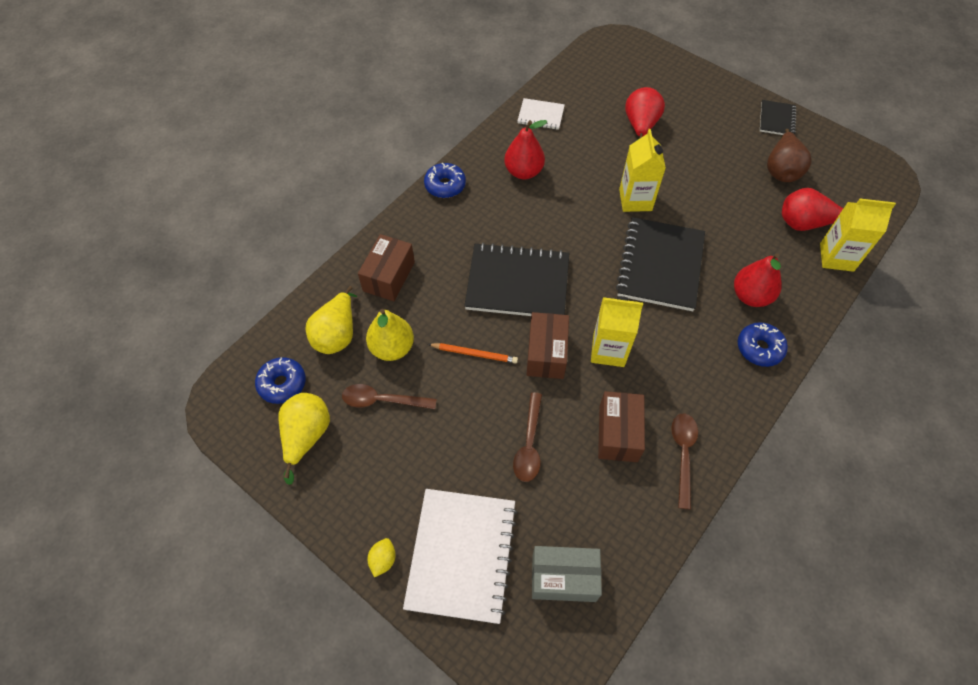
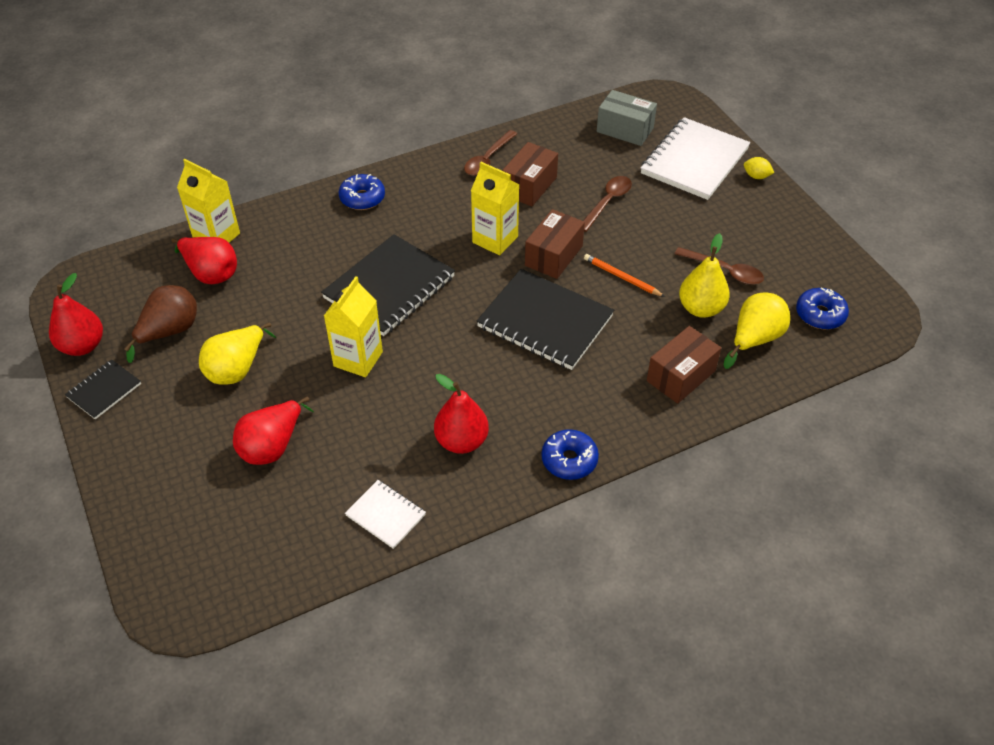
camera: 155 degrees left, 10 degrees down
(306, 436) = (803, 268): yellow pear -> yellow pear (237, 369)
(383, 560) = (756, 176): yellow lemon -> yellow lemon turned 75 degrees clockwise
(750, 296) = (329, 235): red pear -> red pear (83, 346)

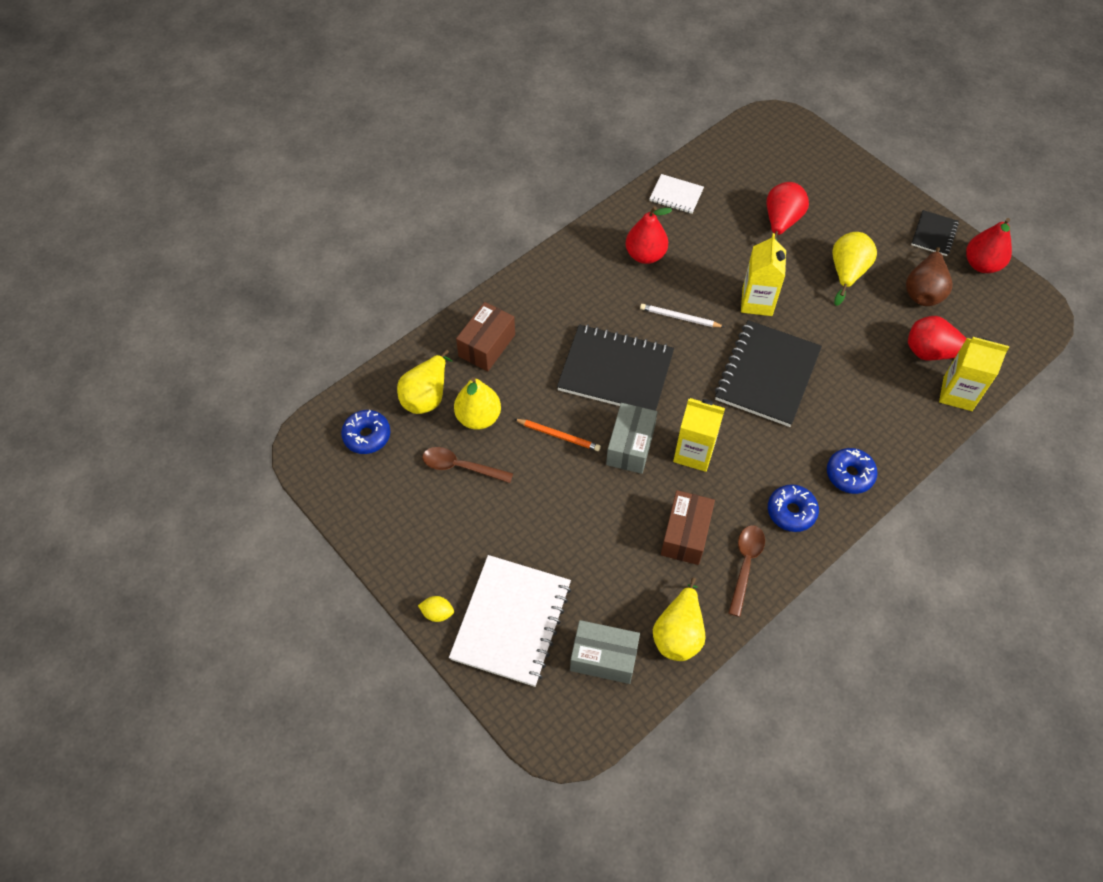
camera: 165 degrees right, 10 degrees up
(452, 360) = (680, 317): none -> white pencil
(553, 256) = (630, 446): brown box -> grey box
(561, 132) = (678, 633): none -> yellow pear
(569, 460) = (560, 258): blue donut -> blue donut (791, 511)
(607, 202) = (595, 531): brown spoon -> none

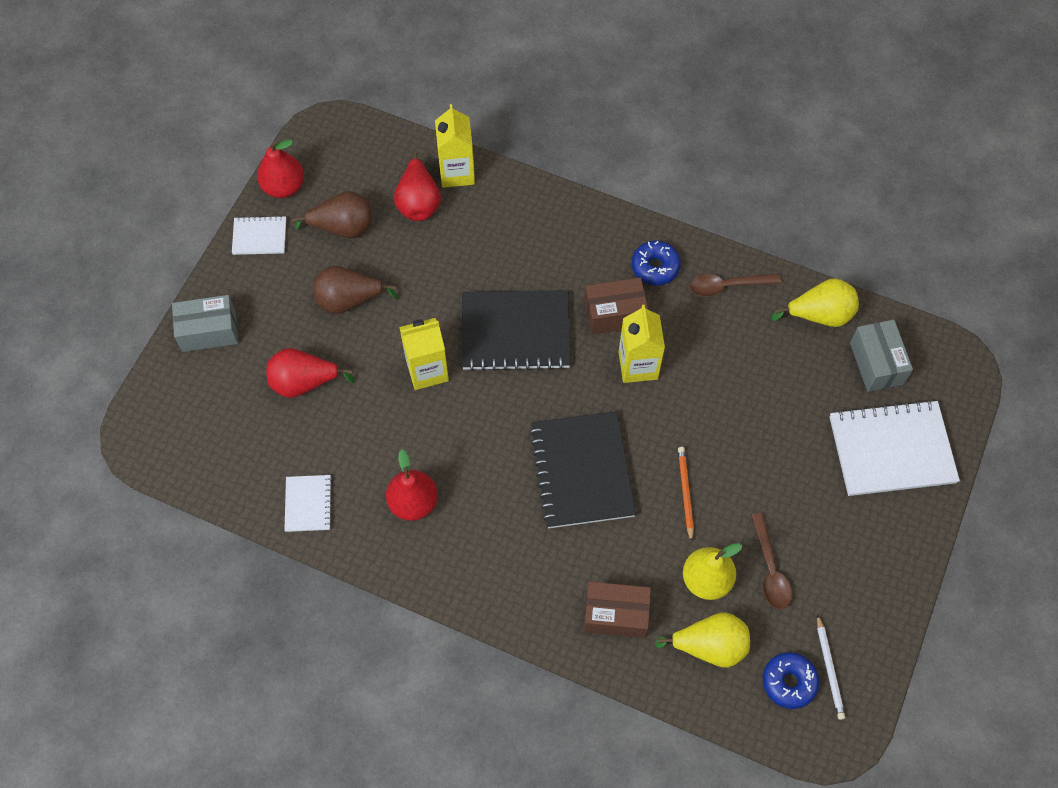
camera: 115 degrees left, 5 degrees up
(437, 613) = (923, 516): yellow lemon -> none
(630, 446) = (661, 423): grey box -> grey box (209, 331)
(680, 317) = (483, 436): white pencil -> white pencil (829, 668)
(685, 534) = (726, 342): brown box -> brown box (614, 314)
(847, 272) = (348, 300): yellow pear -> brown pear
(849, 474) = (591, 233): blue donut -> none
(934, 234) = (259, 236): black notebook -> white notebook

